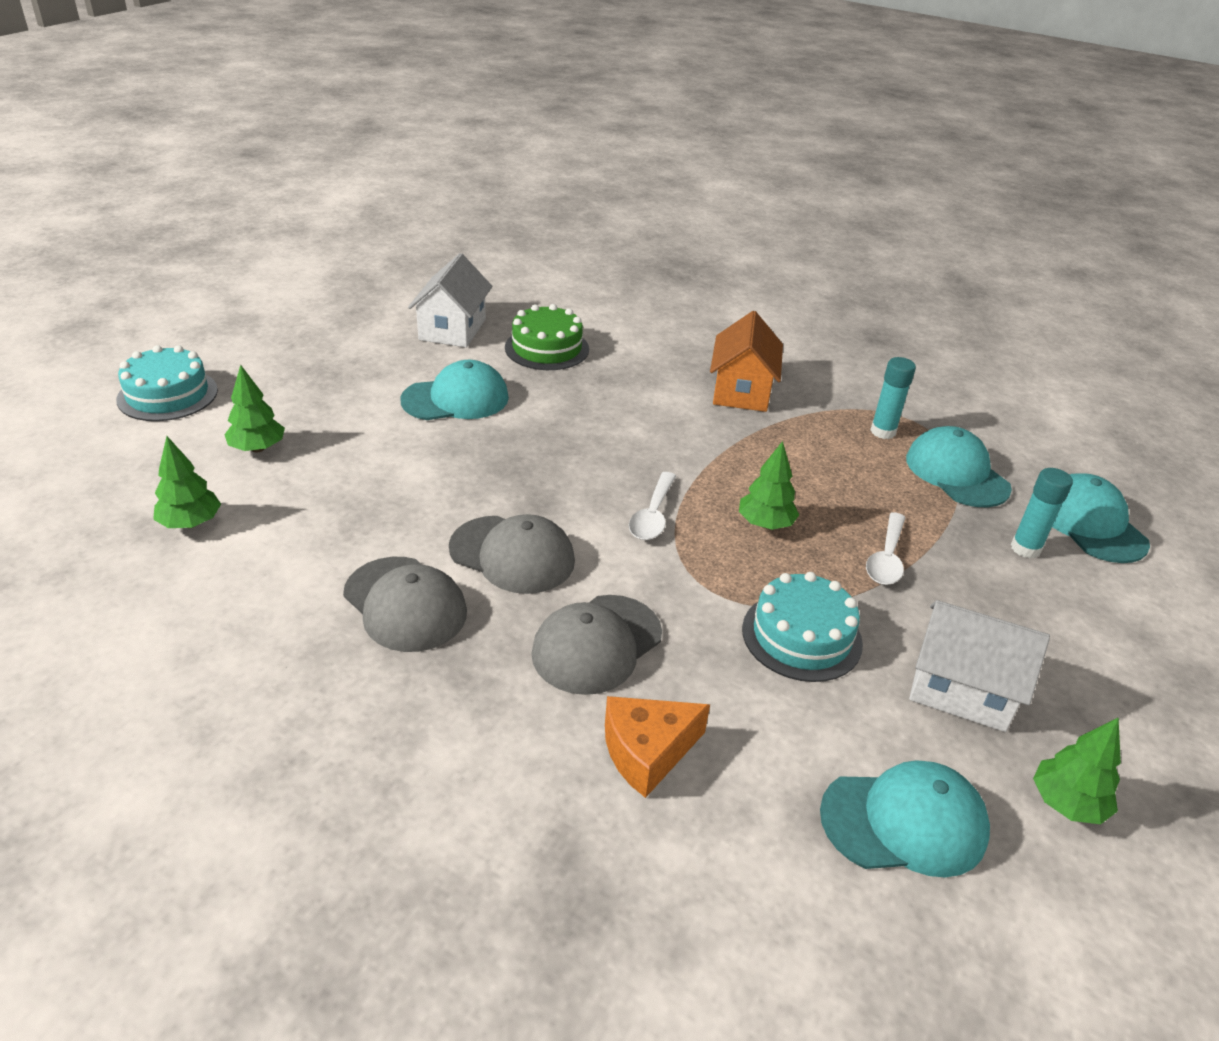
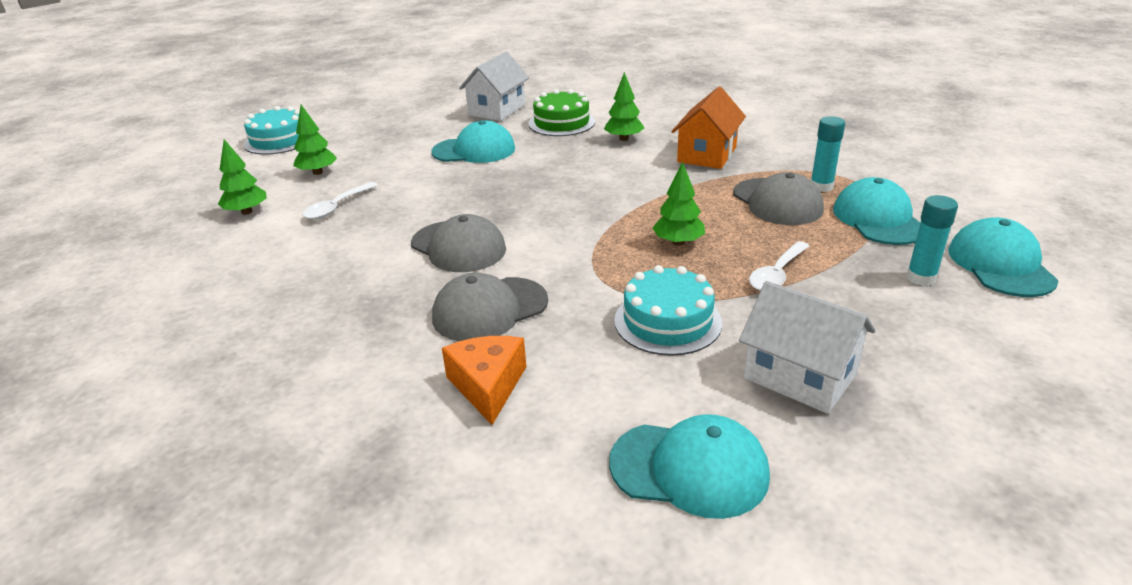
camera: 20 degrees right, 5 degrees down
(405, 604) = (360, 270): grey cap -> grey cap (777, 202)
(647, 751) = (488, 386): orange cheese -> orange cheese turned 90 degrees clockwise
(652, 515) = (585, 230): white spoon -> white spoon (337, 207)
(1066, 803) = (864, 479): green tree -> green tree (624, 139)

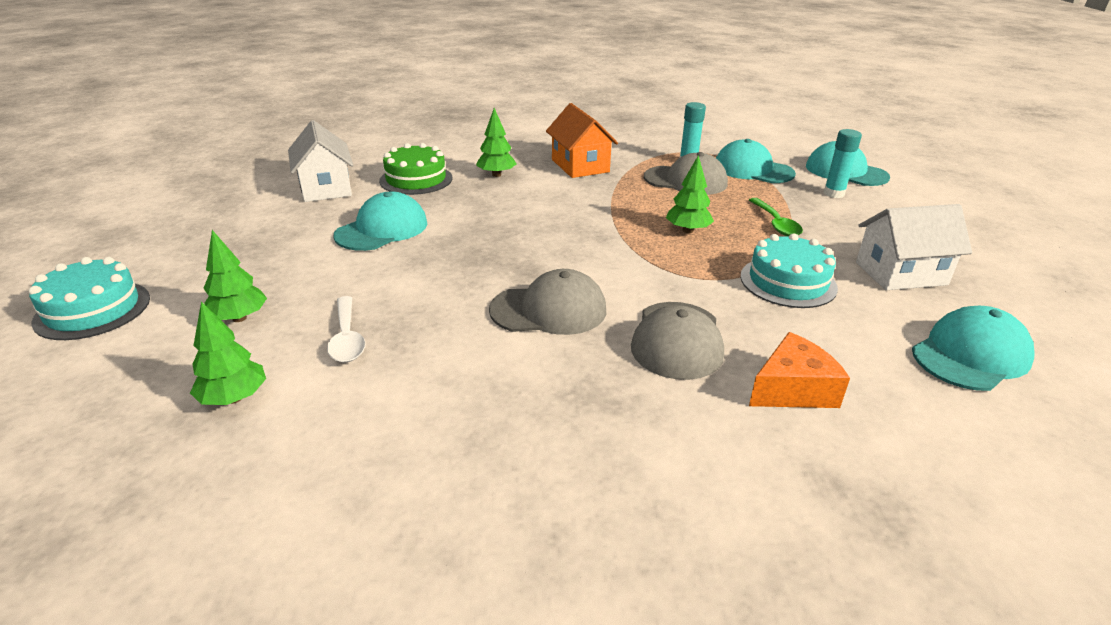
camera: 50 degrees left, 0 degrees up
(488, 386) = (793, 389): orange cheese -> orange cheese turned 120 degrees clockwise
(777, 274) = (775, 223): white spoon -> green spoon

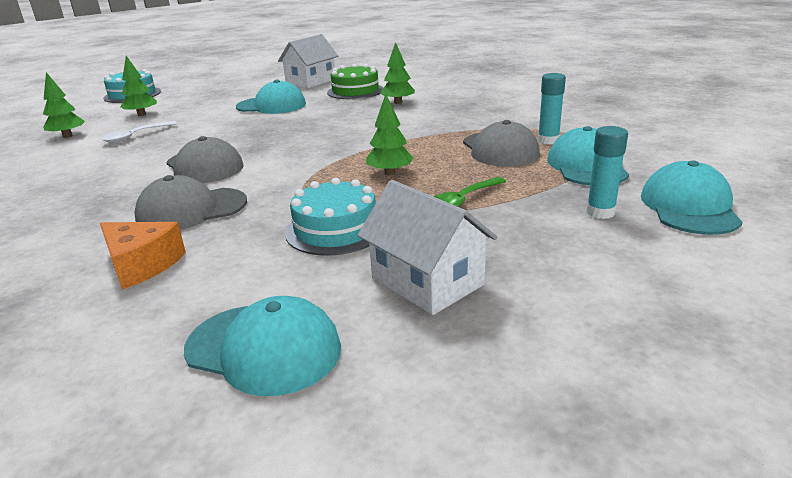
camera: 60 degrees right, 5 degrees down
(580, 166) = (461, 115): orange house -> none

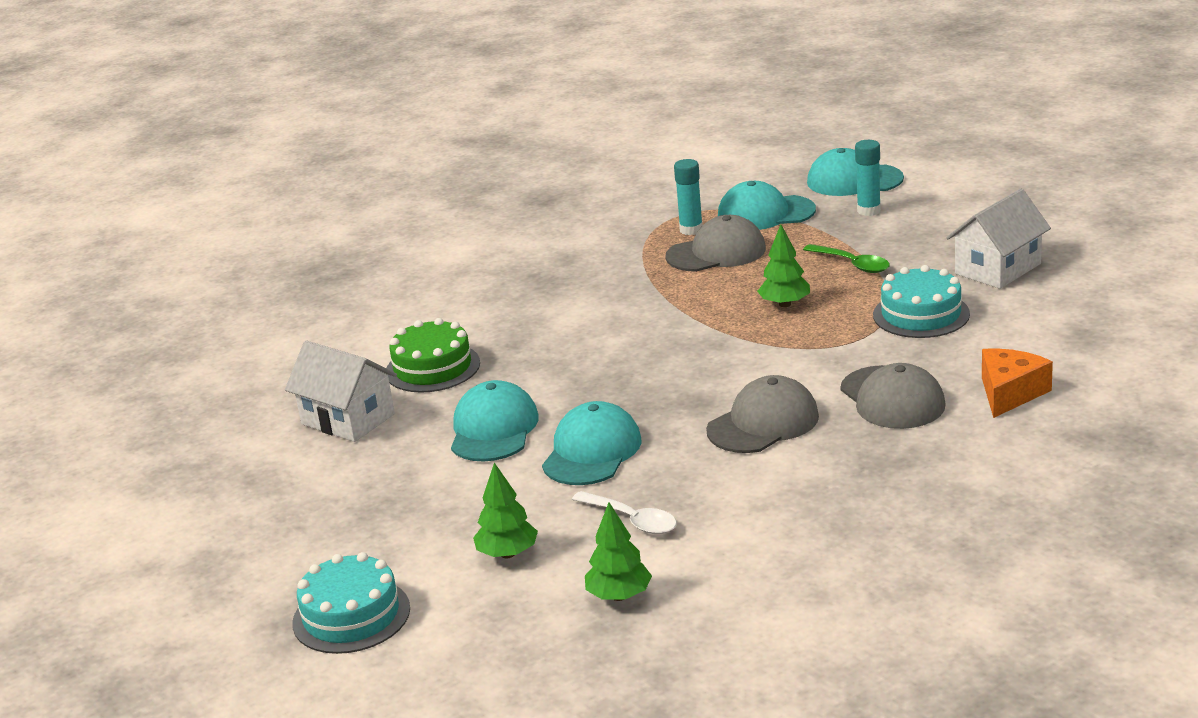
camera: 90 degrees left, 0 degrees up
(264, 348) = (1101, 314): turquoise cap -> turquoise cap (592, 452)
(398, 102) = (512, 326): green tree -> none

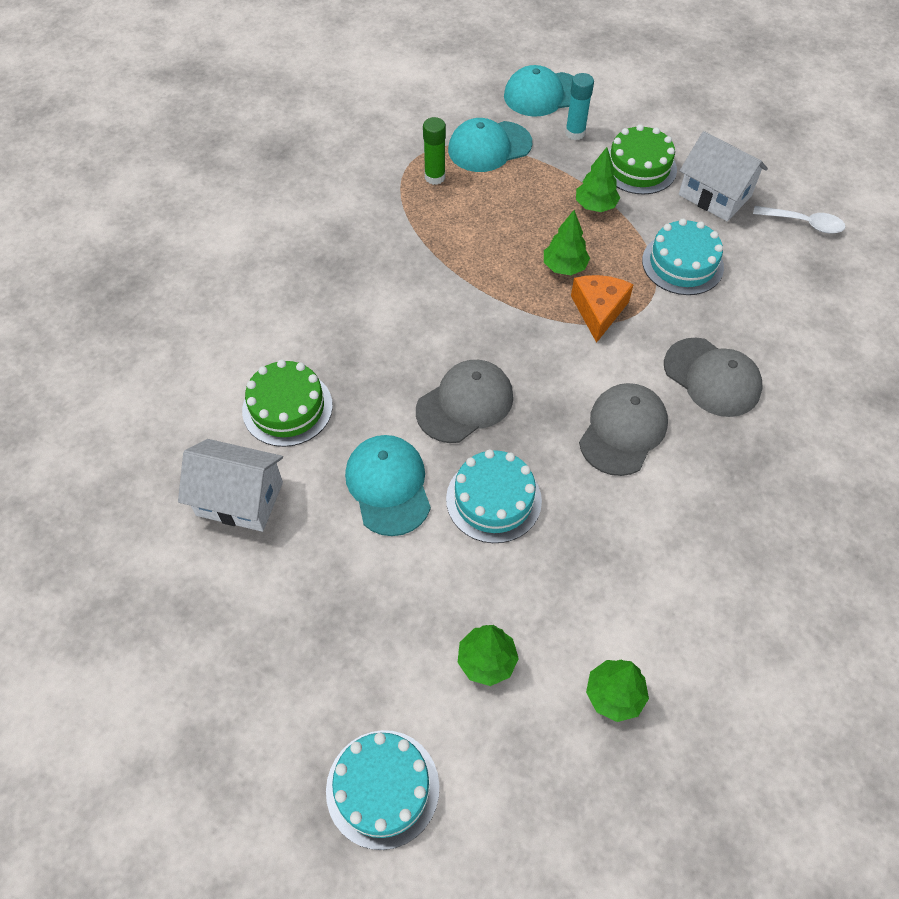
camera: 25 degrees left, 30 degrees up
(592, 452) = (493, 499): turquoise cap -> turquoise cake
(632, 520) = (575, 587): white spoon -> white spoon (804, 223)
(691, 230) = (435, 177): turquoise glue stick -> green glue stick
(716, 253) = (472, 206): grey cap -> grey cap (465, 403)
(852, 264) = (595, 206): green spoon -> green tree
(923, 241) = (639, 167): none -> green cake
(998, 269) = (714, 195): white house -> white house turned 75 degrees counterclockwise
(1010, 393) = (800, 354): orange cheese -> orange cheese (599, 311)

